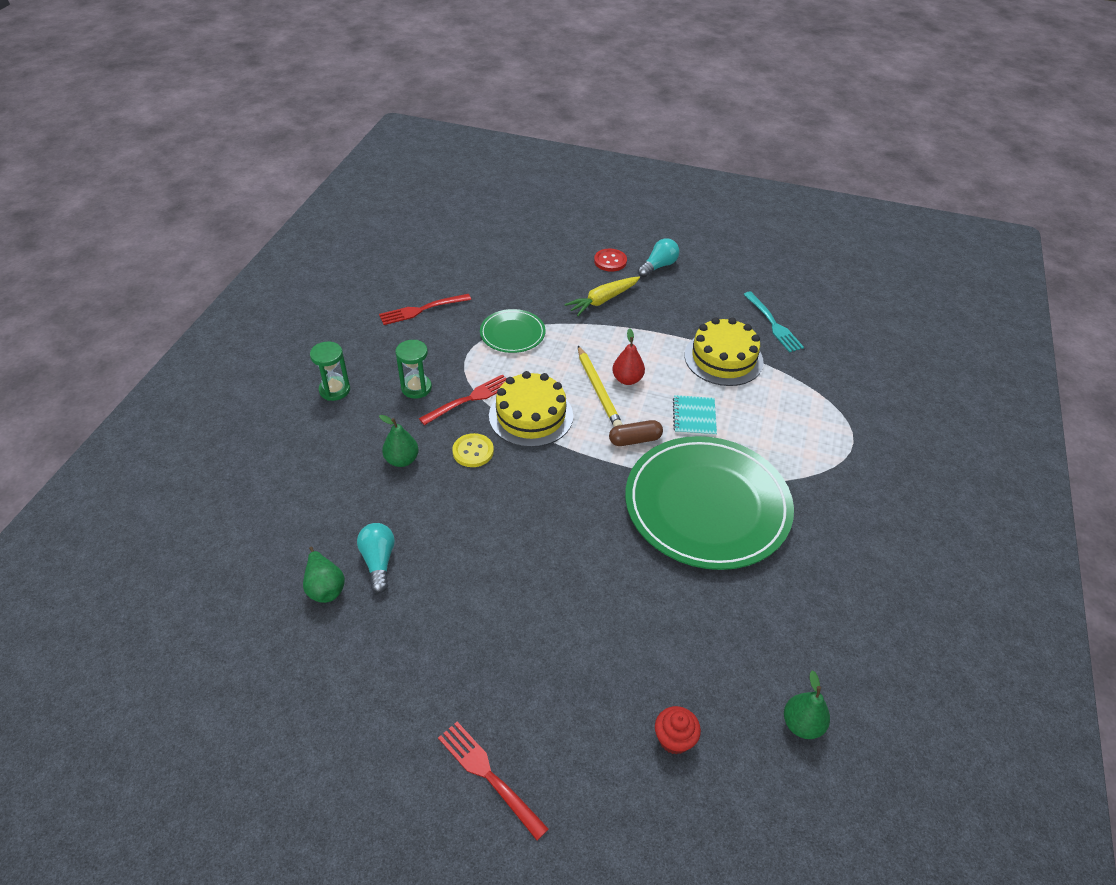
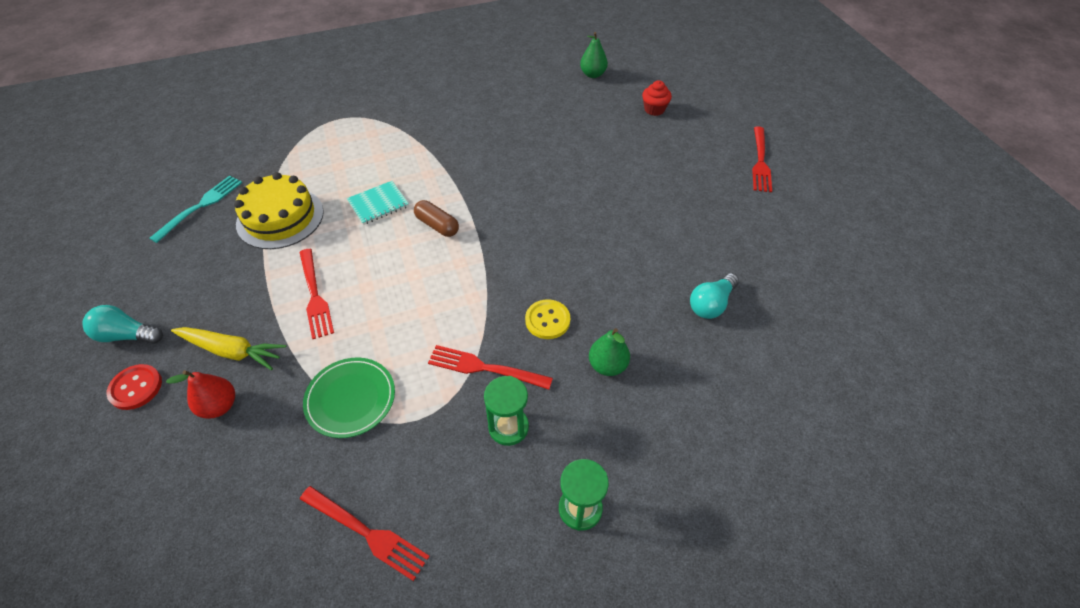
camera: 125 degrees left, 5 degrees up
(325, 587) = (766, 320): green pear -> none
(531, 415) = (466, 307): yellow cake -> none
(598, 389) = (391, 279): yellow pencil -> none
(618, 348) = (315, 296): none -> red fork
(627, 379) = (360, 266): red pear -> red pear (219, 406)
(707, 505) = (472, 161): green plate -> none

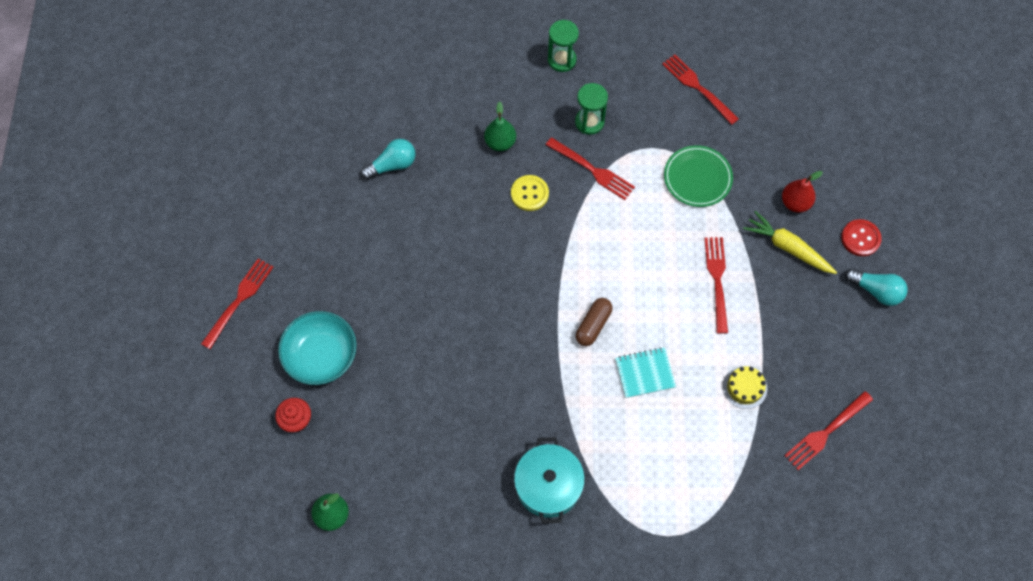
camera: 160 degrees left, 15 degrees up
(200, 206) = (826, 432): turquoise fork -> red fork
(280, 218) = (744, 387): yellow cake -> yellow cake, size x0.51
(437, 225) = (593, 325): brown capsule -> brown capsule turned 60 degrees clockwise
(442, 121) = (548, 485): none -> turquoise pot
(665, 147) = (321, 355): none -> turquoise bowl

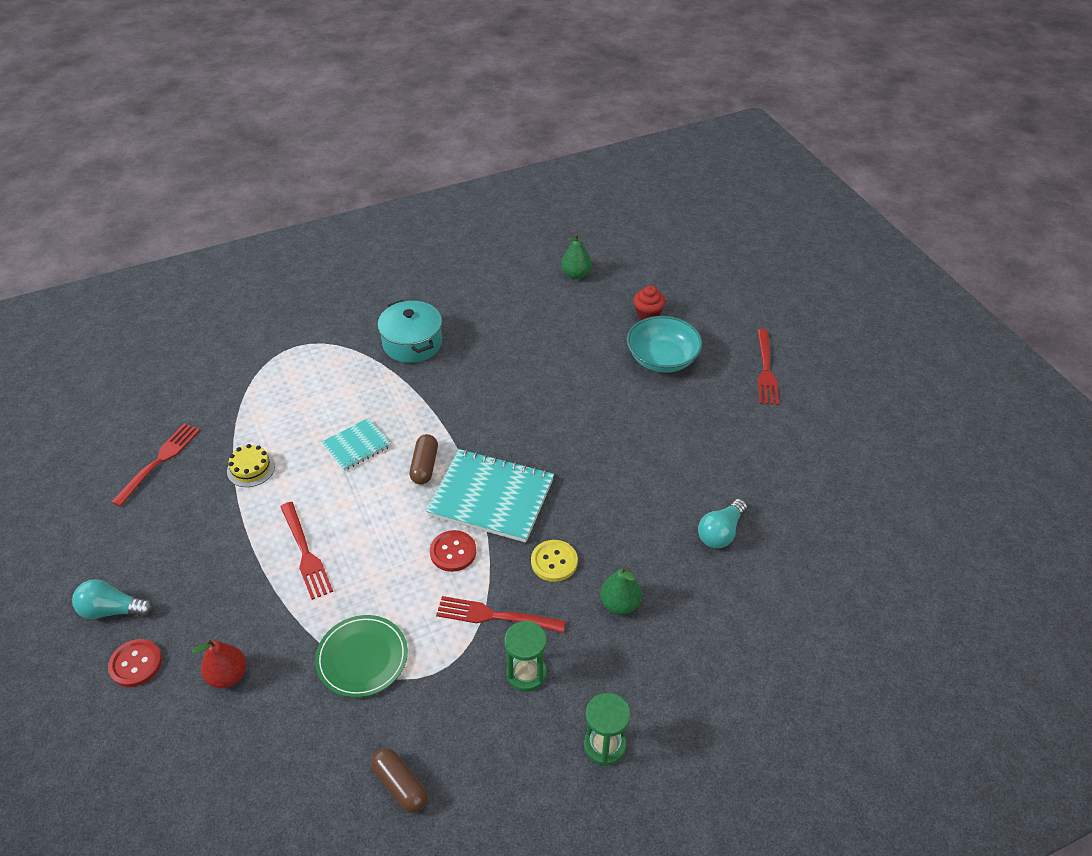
camera: 155 degrees right, 20 degrees down
(550, 270) = (491, 497): none -> turquoise notebook
(602, 233) = (453, 552): none -> red button
(698, 87) = (400, 785): red fork -> brown capsule
(787, 247) = (228, 618): yellow carrot -> none

